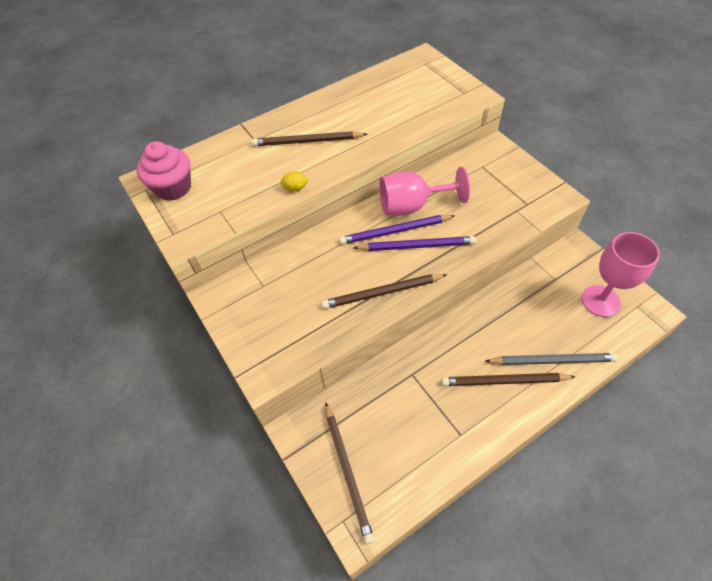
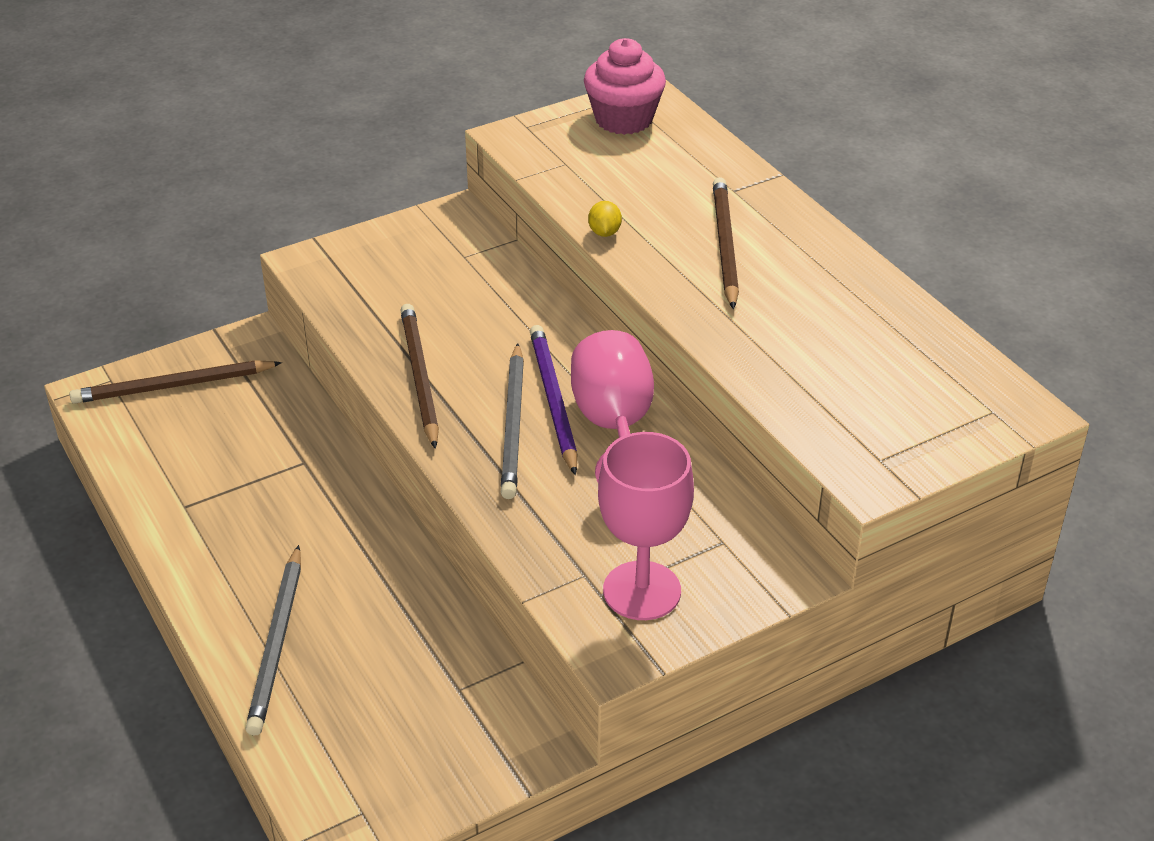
camera: 90 degrees right, 15 degrees down
(416, 246) = (513, 424): purple pencil -> grey pencil
(504, 381) = (257, 571): brown pencil -> none
(600, 301) = (389, 751): pink goblet -> pink goblet (642, 591)

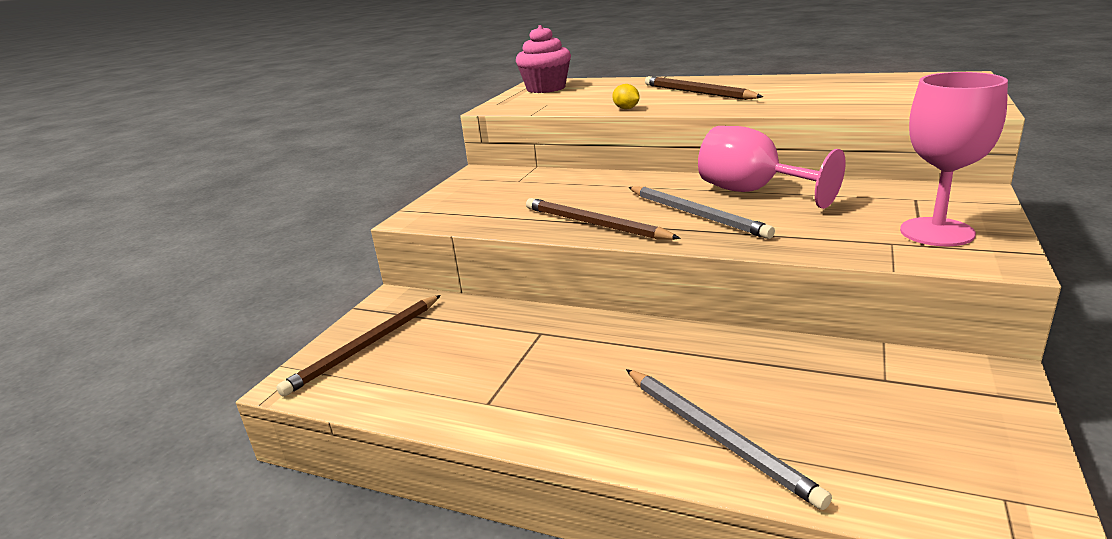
camera: 35 degrees left, 15 degrees down
(553, 400) = (695, 198): purple pencil -> none

